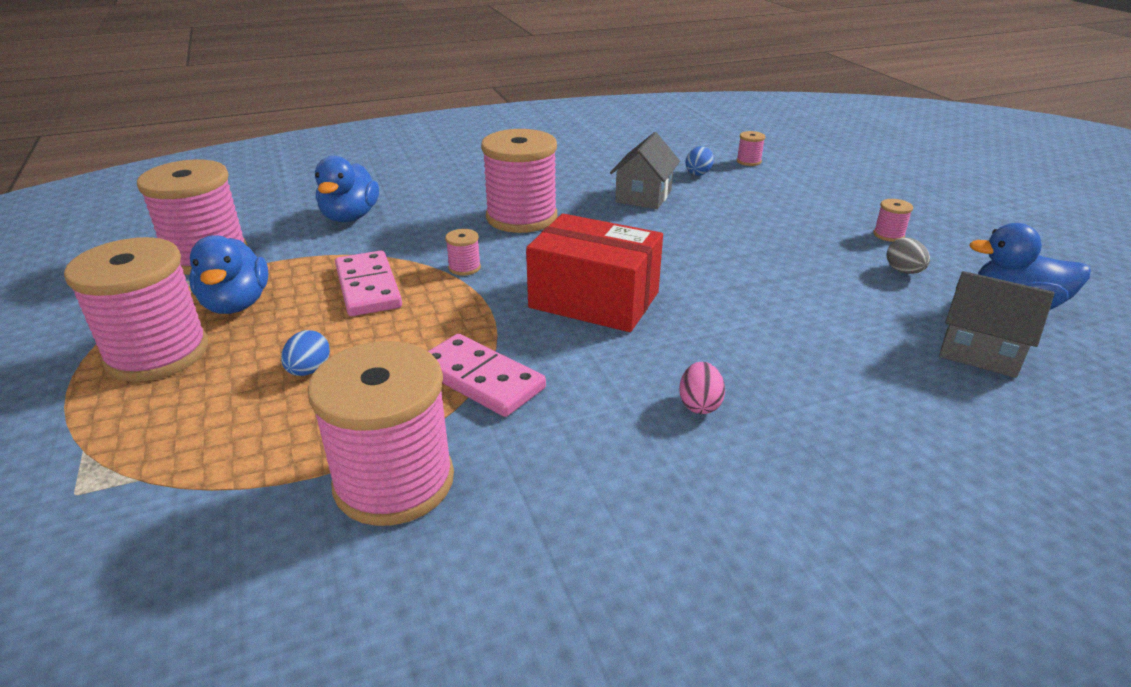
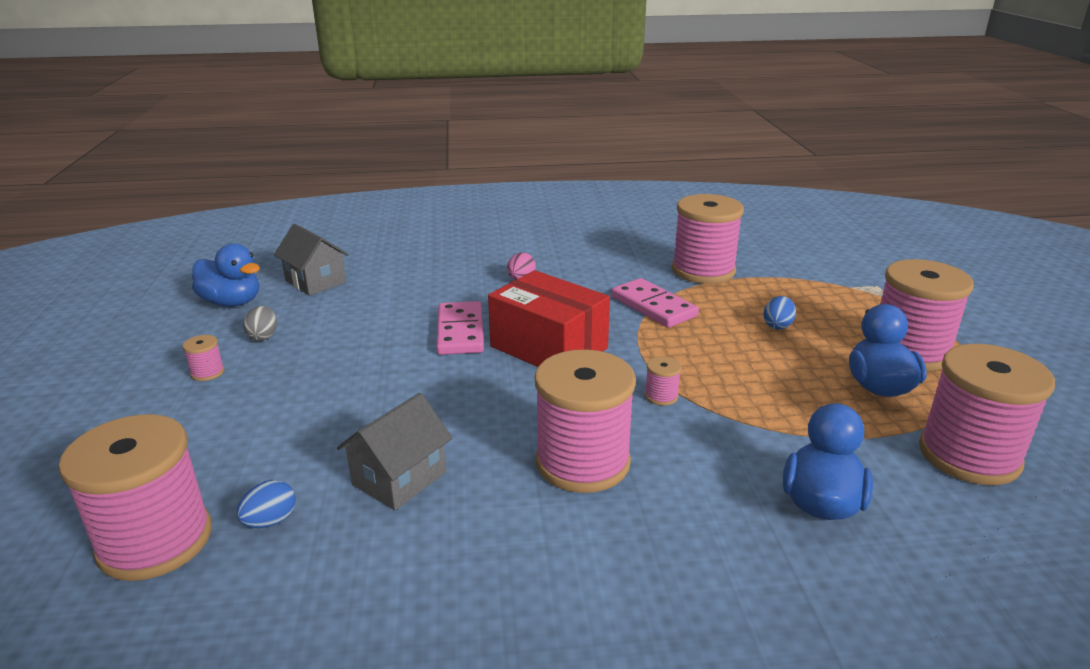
camera: 165 degrees left, 5 degrees down
(368, 287) = (756, 387): pink domino -> pink domino (460, 332)
(748, 161) = (155, 541): pink spool -> pink spool, size x2.49

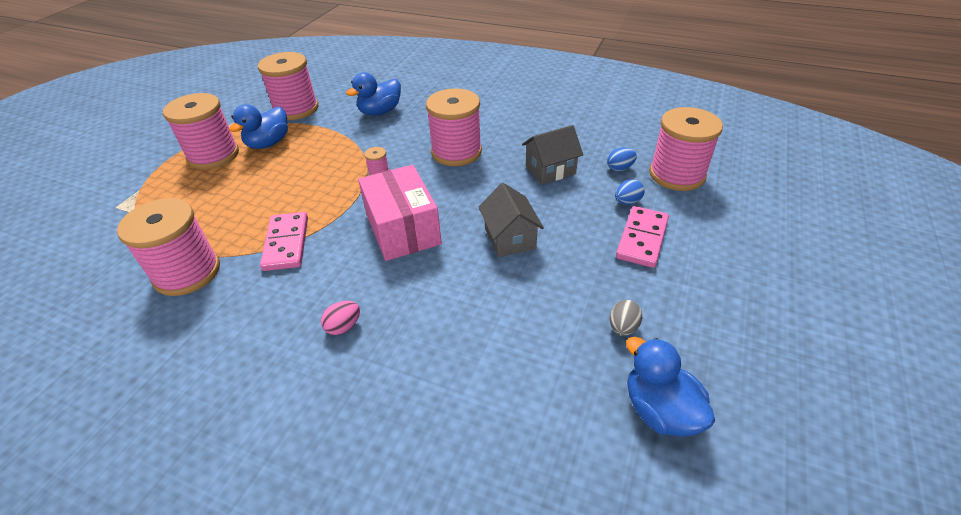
camera: 150 degrees left, 15 degrees up
(207, 372) = (670, 293): pink spool -> none
(315, 281) = (556, 420): grey house -> grey house (510, 238)
(460, 332) = (452, 269): pink domino -> pink domino (642, 239)
(549, 347) = (403, 229): red box -> pink box
(777, 325) = (241, 196): blue egg -> blue egg (627, 202)

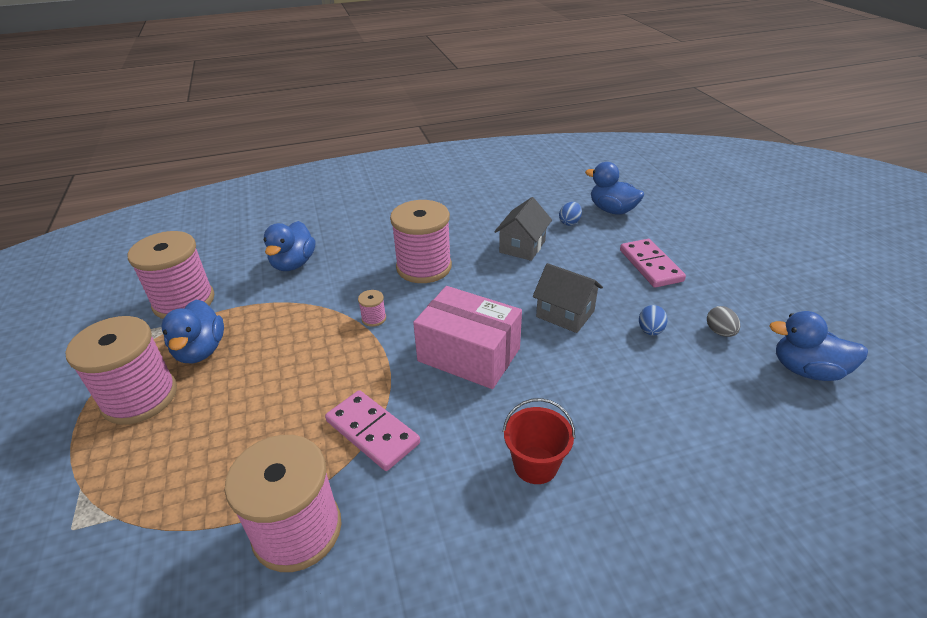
camera: 40 degrees left, 5 degrees down
(343, 326) = (535, 465): pink egg -> red bucket
(627, 202) = (607, 244): blue egg -> blue egg (650, 331)
(677, 175) = (612, 210): pink spool -> blue duck

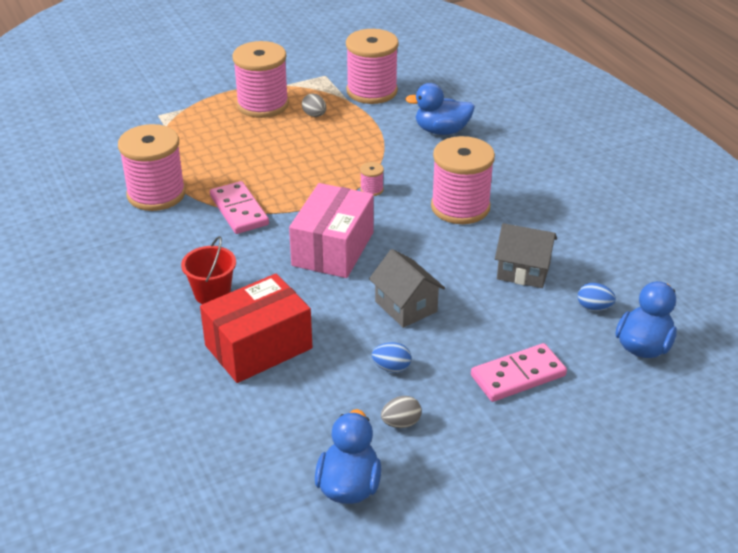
camera: 80 degrees right, 0 degrees up
(200, 350) = (314, 115): blue duck -> grey egg
(372, 432) = (239, 210): pink domino -> pink domino turned 60 degrees counterclockwise
(565, 314) = (406, 306): grey house -> grey house turned 60 degrees counterclockwise
(629, 424) = (258, 347): none -> red box

